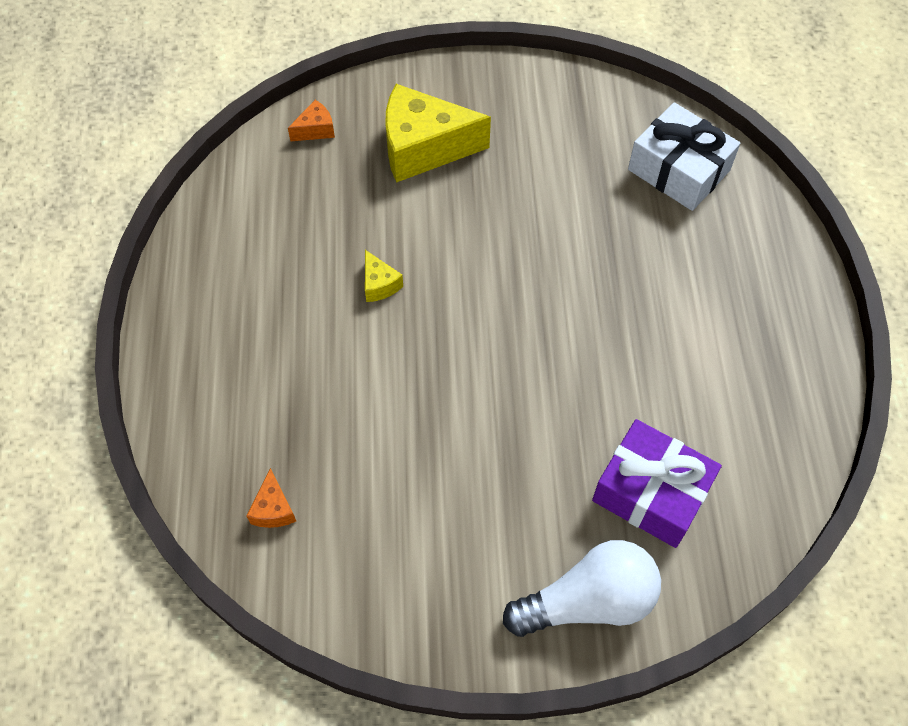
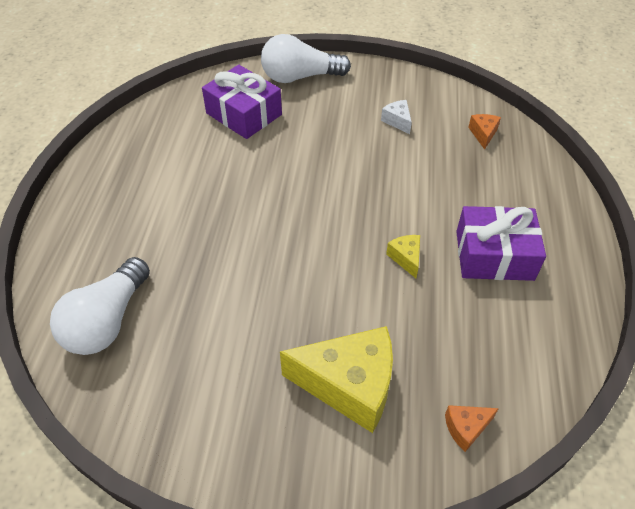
camera: 170 degrees left, 10 degrees down
(275, 304) = (494, 255): none -> purple gift
(407, 516) = (397, 121): none -> white cheese
(678, 170) = (107, 321): white gift -> white light bulb

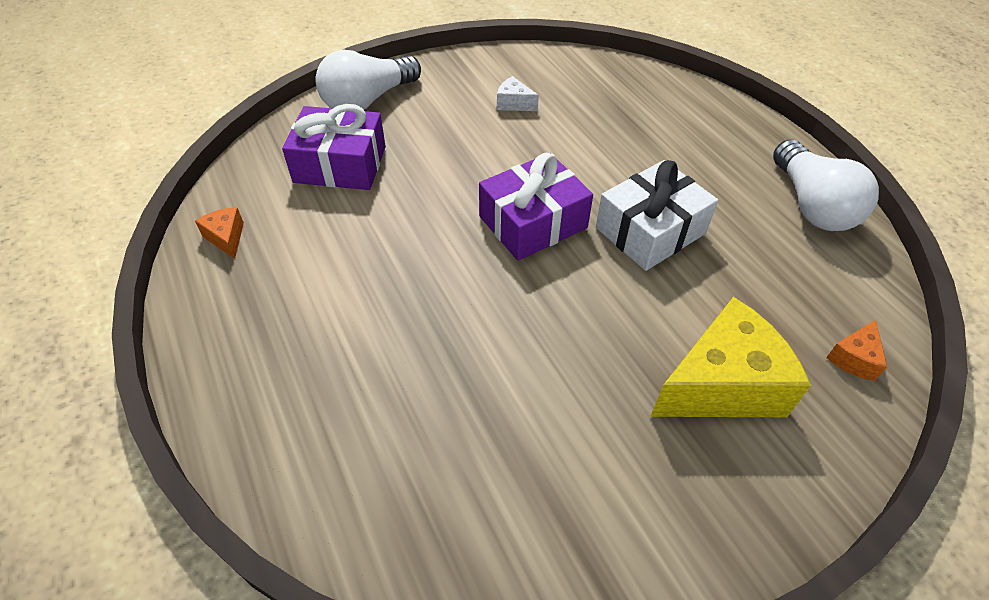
camera: 35 degrees left, 0 degrees up
(107, 321) = (398, 482): white light bulb -> white light bulb (811, 205)
(406, 258) = (650, 230): yellow cheese -> white gift
(483, 134) = (604, 83): orange cheese -> orange cheese (226, 238)
(494, 255) = (721, 188): purple gift -> purple gift (533, 222)

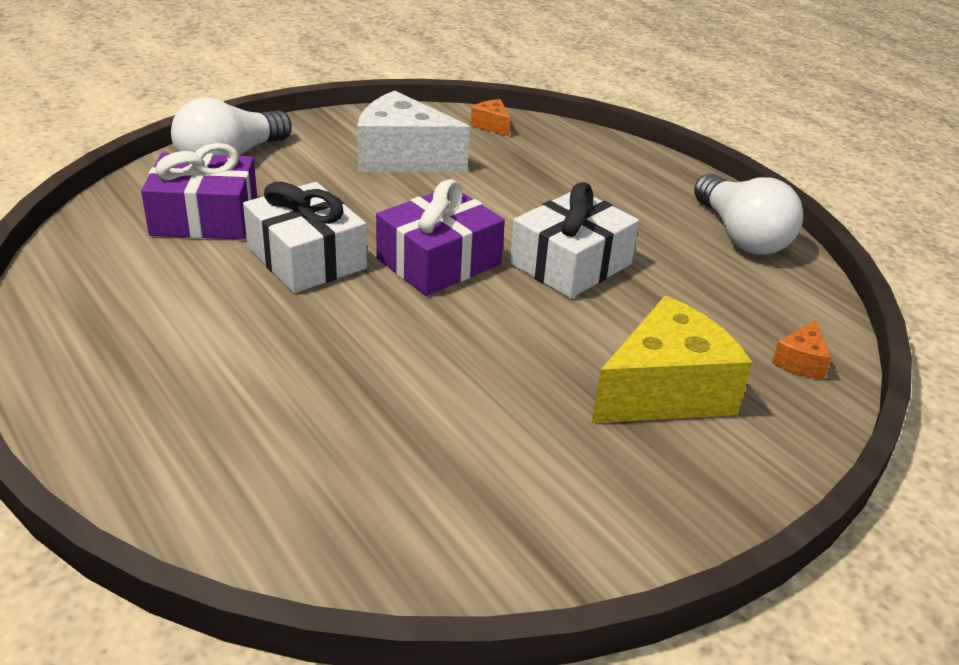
camera: 10 degrees left, 15 degrees down
(226, 238) = (74, 289): orange cheese -> orange cheese (492, 125)
(420, 213) = (306, 258): none -> white gift
(514, 103) = (403, 157): white cheese -> white cheese, size x2.28

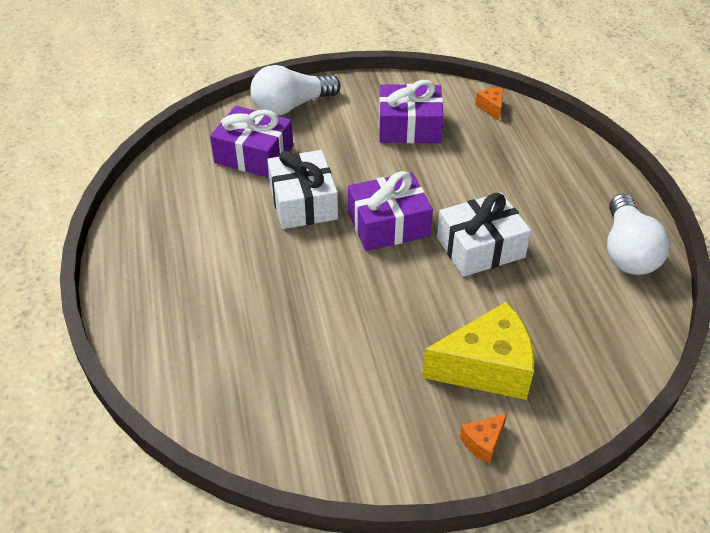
camera: 25 degrees right, 10 degrees up
(403, 157) = (409, 127): white cheese -> purple gift
(800, 362) = (601, 371): orange cheese -> orange cheese (483, 442)

